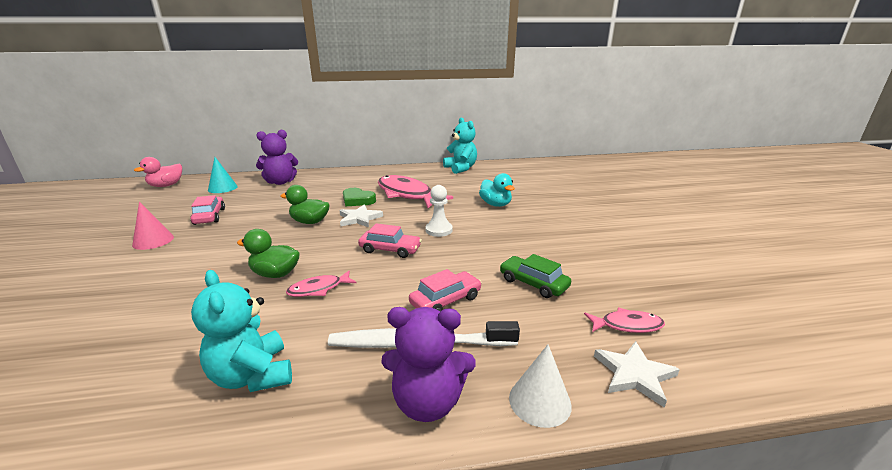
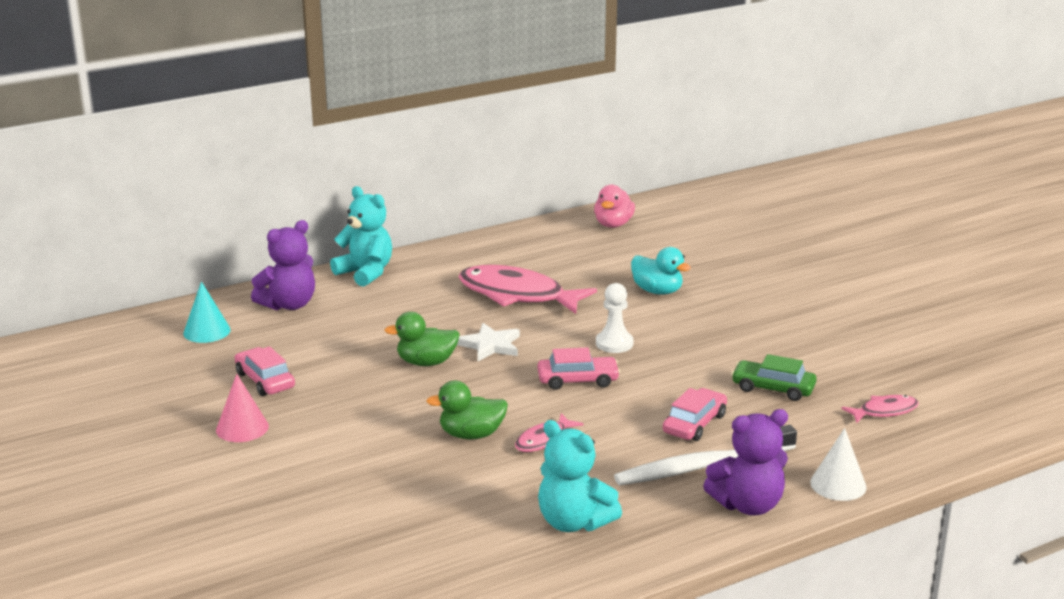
camera: 20 degrees left, 0 degrees up
(166, 185) = (99, 343): pink duck -> pink duck (613, 224)
(357, 200) = (454, 317): green heart -> none
(461, 168) = (554, 231): turquoise teddy bear -> turquoise teddy bear (365, 273)
(634, 374) = (905, 450): white star -> none

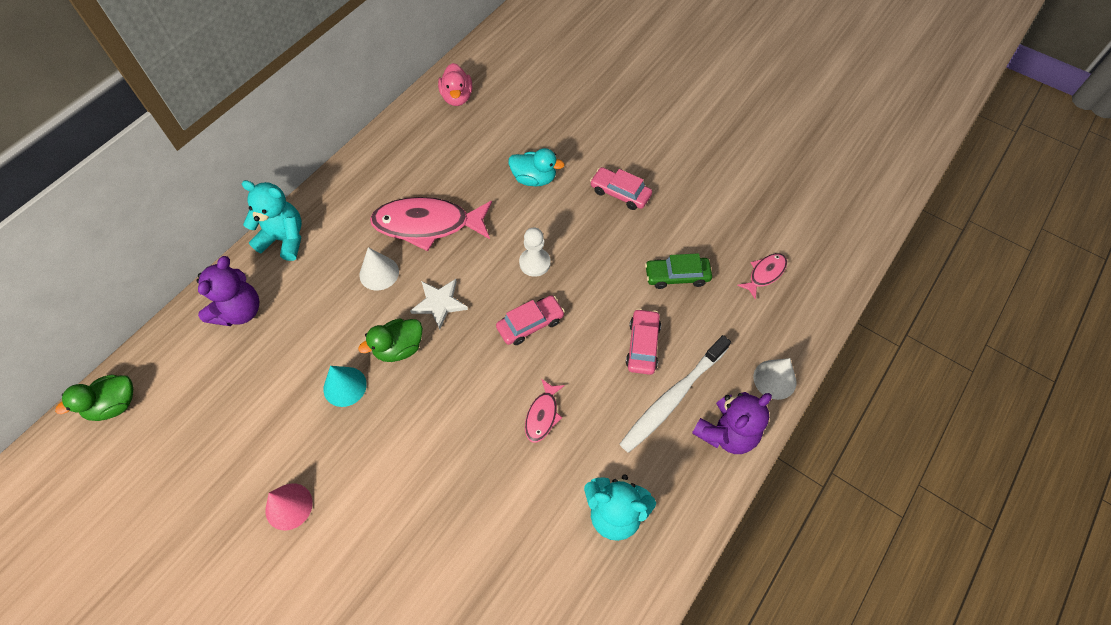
camera: 25 degrees left, 35 degrees up
(207, 331) = (184, 379): turquoise cone -> turquoise cone (345, 386)
(265, 380) = (274, 430): pink car -> pink car (620, 193)
(443, 313) = (379, 273): none -> white cone
(471, 435) = (483, 432): green duck -> green duck (114, 405)

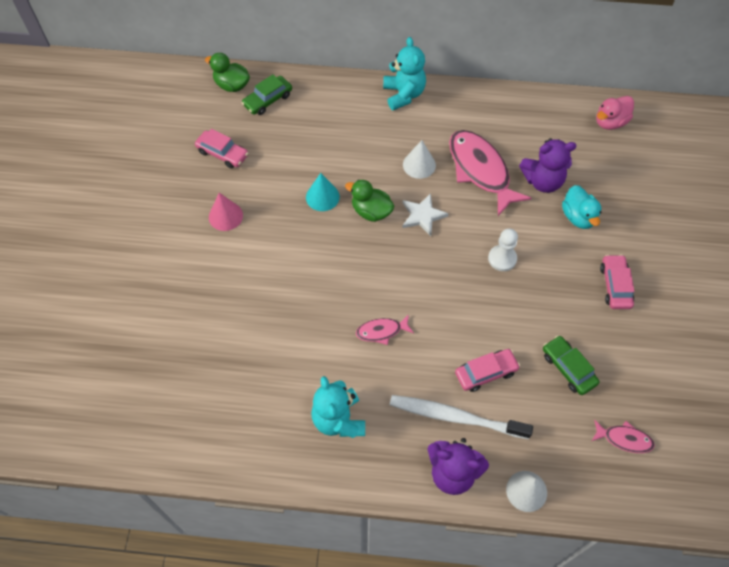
camera: 60 degrees right, 0 degrees up
(171, 376) = (268, 100): none -> green car
(239, 311) = (334, 105): purple teddy bear -> purple teddy bear (542, 181)
(530, 324) = (448, 284): pink car -> pink car (222, 153)

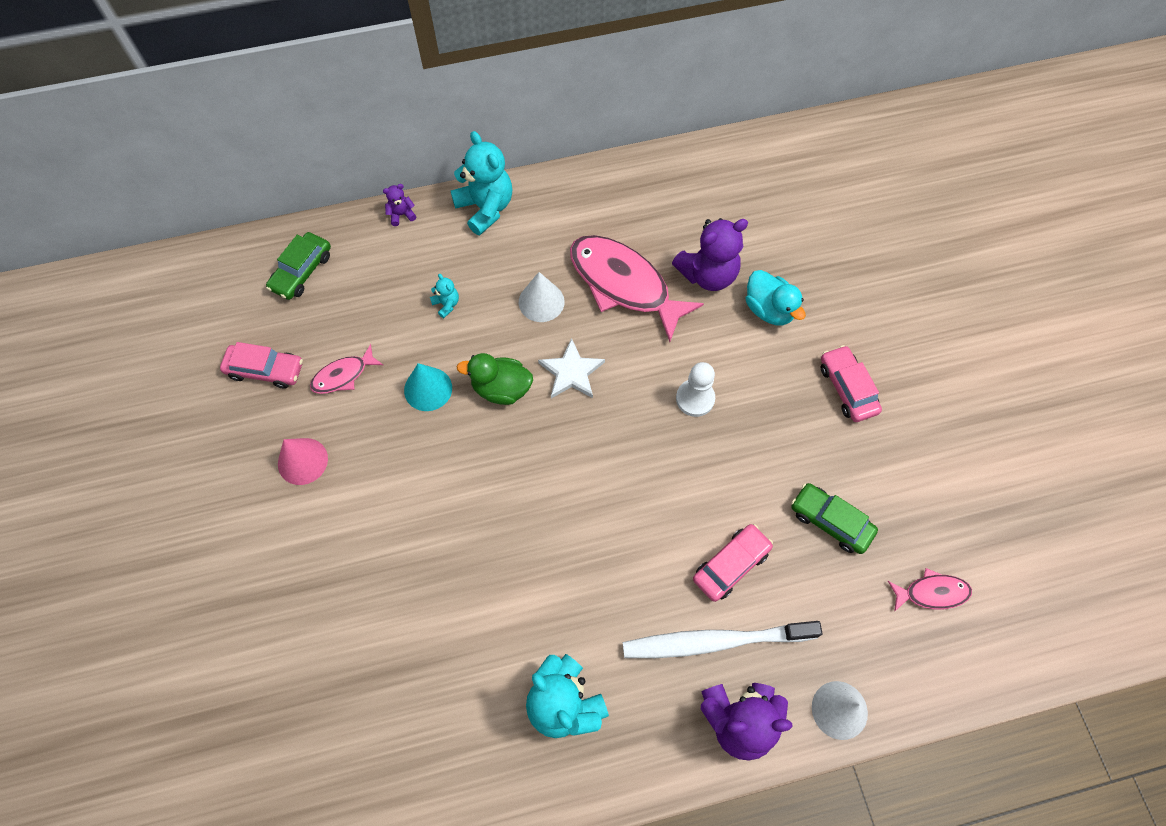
camera: 20 degrees left, 5 degrees up
(232, 85) = (243, 265): green duck -> none
(346, 83) = (401, 215): none -> purple teddy bear
(354, 148) = (446, 304): none -> turquoise teddy bear
(381, 331) = (576, 555): pink fish -> pink fish (343, 375)
(610, 122) = (762, 167): pink duck -> none

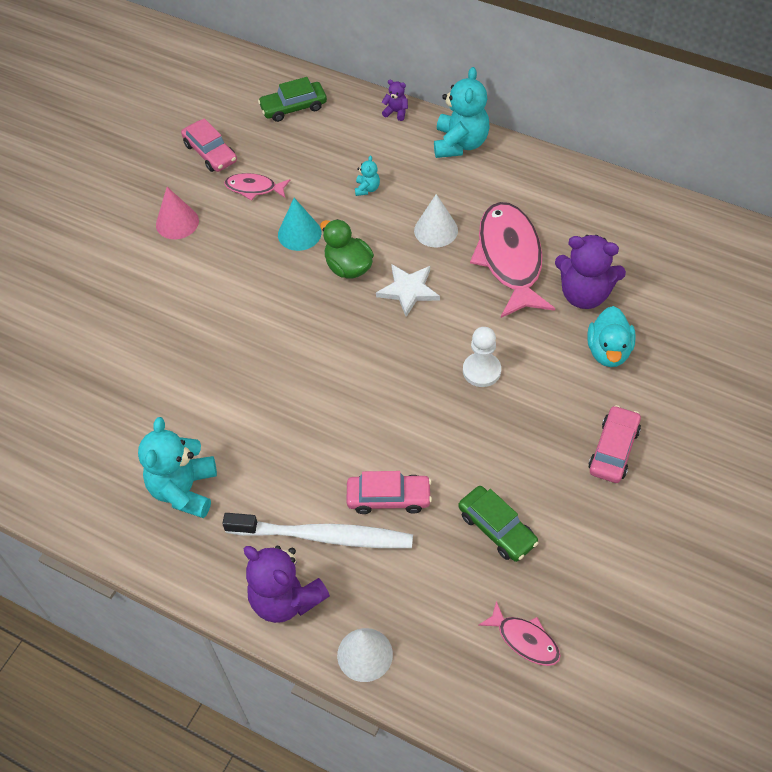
camera: 45 degrees right, 10 degrees down
(714, 641) = (323, 536): white toothbrush -> white toothbrush turned 150 degrees clockwise
(830, 521) = (497, 528): green car -> green car turned 150 degrees clockwise

